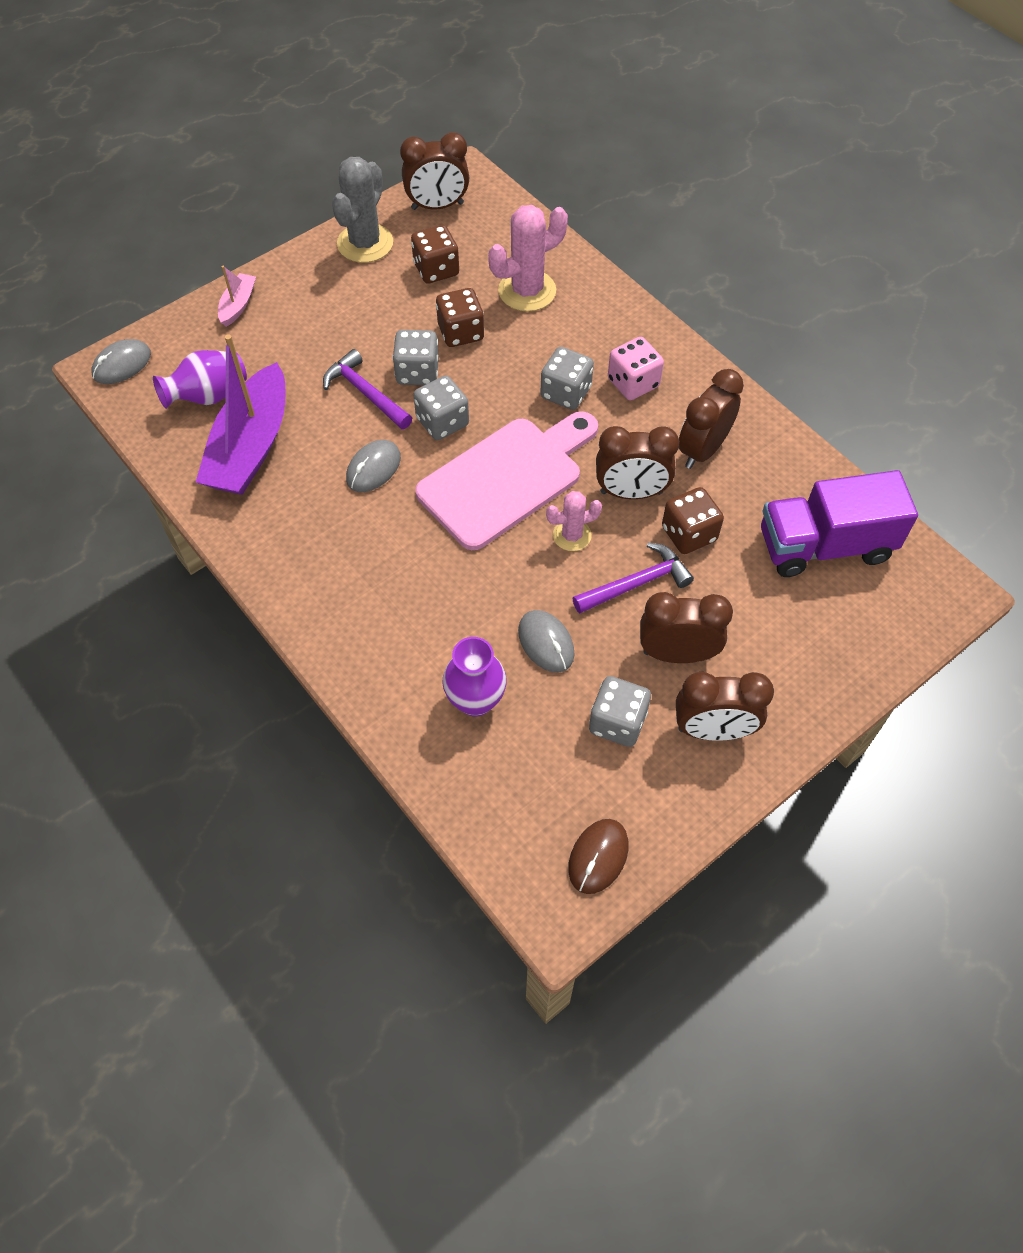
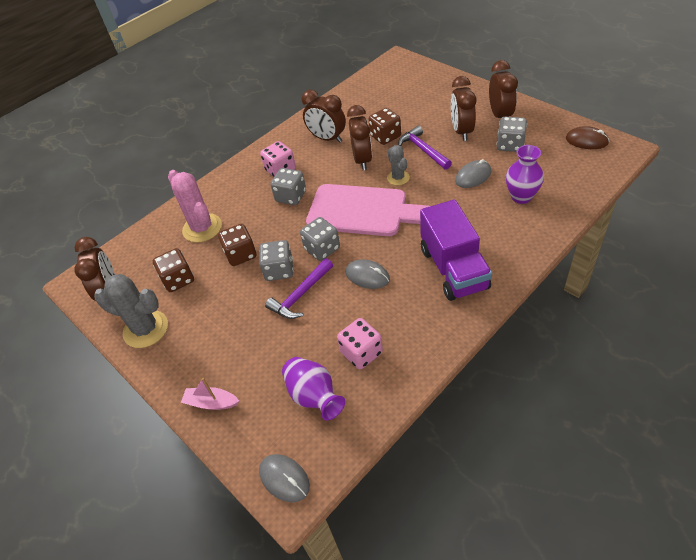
camera: 90 degrees left, 10 degrees down
(251, 447) = (361, 352): purple boat -> pink dice
(506, 479) = (363, 211): pink cutting board -> pink cutting board turned 150 degrees clockwise
(572, 535) = (398, 178): pink cactus -> grey cactus
(824, 545) = (381, 94): purple truck -> purple truck (453, 269)

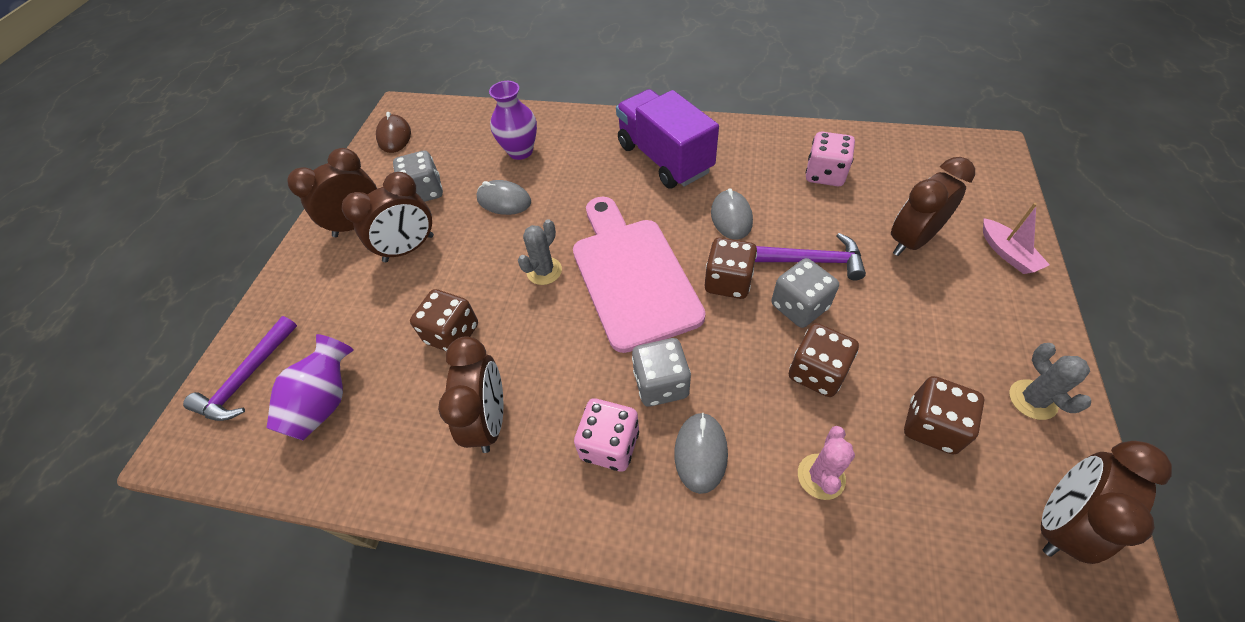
camera: 125 degrees left, 5 degrees up
(146, 329) = (1032, 399): grey cactus -> grey cactus, size x0.58
(202, 228) = (821, 476): pink cactus -> pink cactus, size x0.58
(284, 479) = (987, 159): grey mouse -> grey mouse (701, 453)
(314, 396) = (903, 182): purple vase -> purple vase (325, 402)
(322, 249) = (728, 282): grey dice -> brown dice
(362, 160) = (525, 334): brown clock -> brown clock (911, 240)
(423, 150) = (469, 271): purple hammer -> purple hammer (247, 378)
(453, 269) = (664, 158): purple truck -> purple truck turned 75 degrees counterclockwise

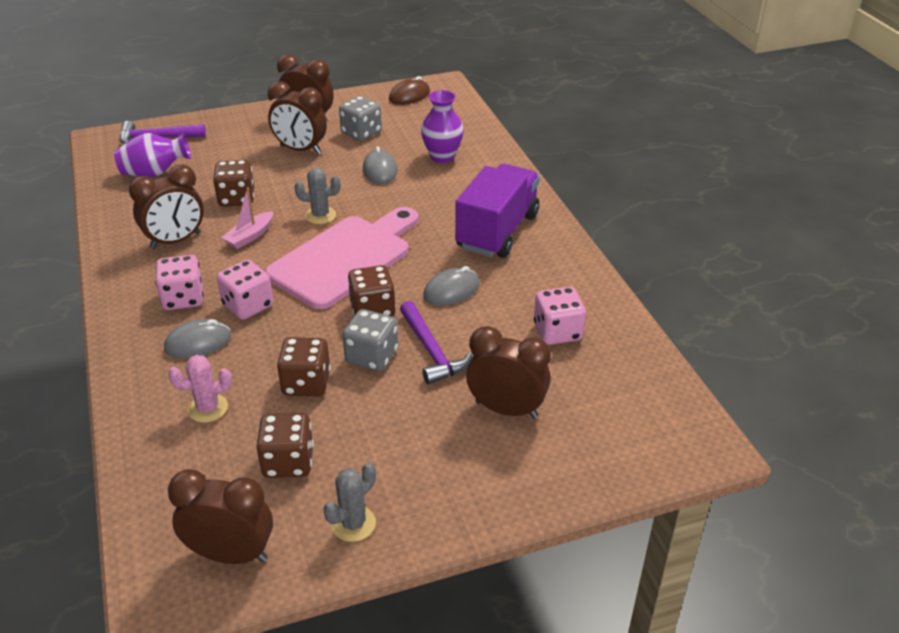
camera: 55 degrees right, 15 degrees down
(661, 384) = (248, 305): grey dice -> pink dice
(1007, 253) = (539, 482): pink boat -> pink boat (250, 236)

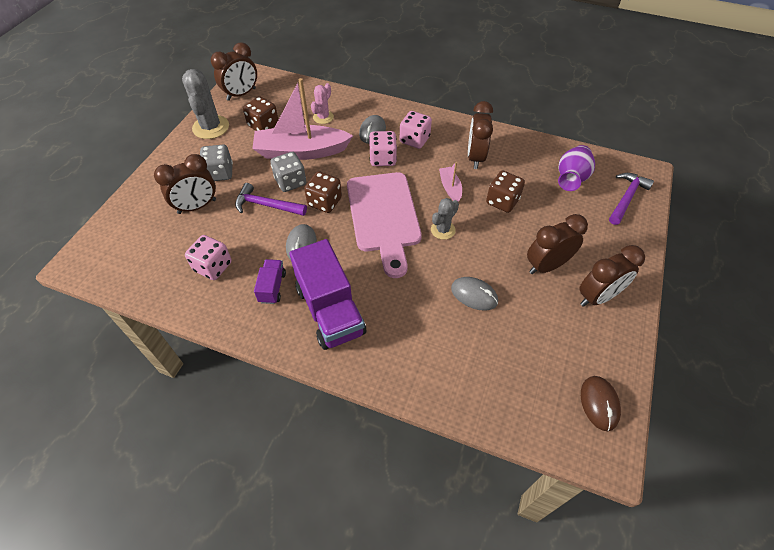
camera: 130 degrees right, 15 degrees up
(306, 383) = (301, 151): brown dice -> pink boat
(353, 524) = (211, 127): grey cactus -> grey cactus, size x1.72
(361, 133) = (546, 319): grey dice -> grey dice (220, 173)
(442, 157) = (460, 349): purple vase -> none
(522, 277) = (272, 287): none -> purple truck

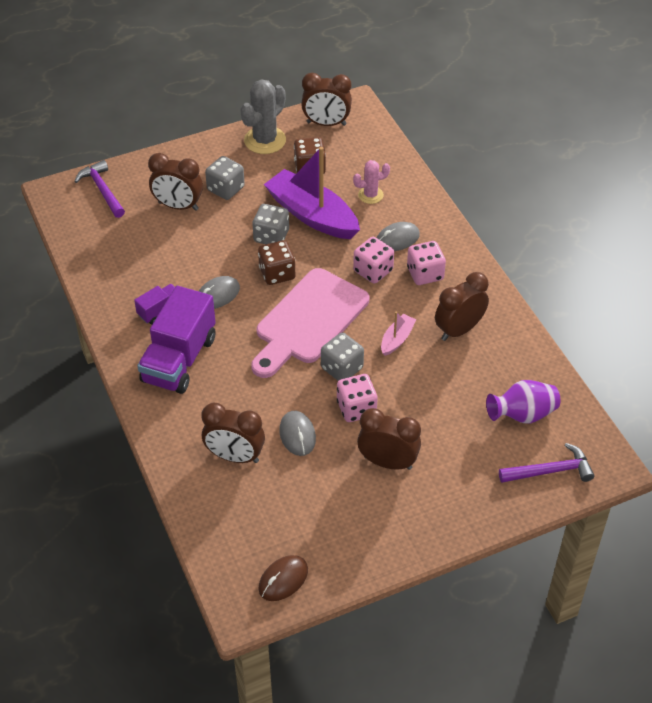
camera: 45 degrees right, 5 degrees down
(213, 266) = (138, 264): pink dice -> pink dice (356, 408)
(267, 205) = (229, 243): purple hammer -> purple hammer (102, 190)
(301, 151) = (312, 215): pink boat -> purple boat
(443, 230) = (342, 368): grey cactus -> grey dice
(502, 201) = (427, 385): brown dice -> none
(597, 297) = (394, 518): brown clock -> brown clock (235, 456)

